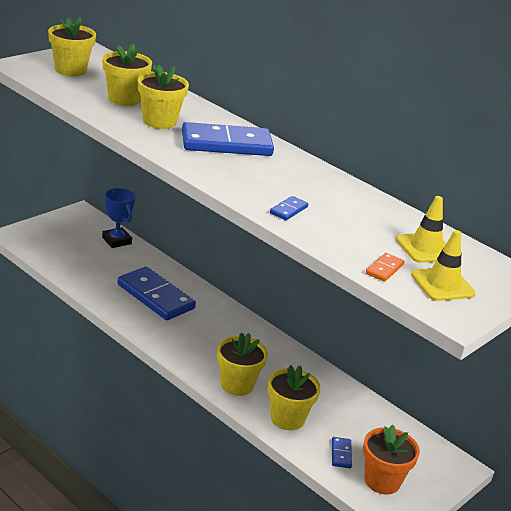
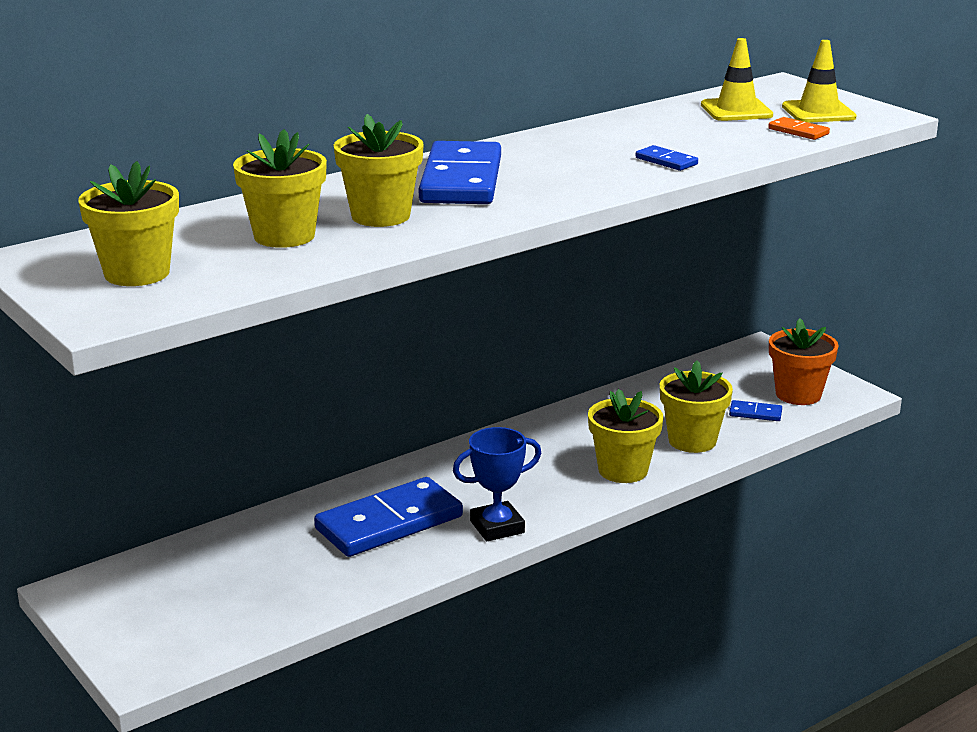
camera: 75 degrees left, 5 degrees down
(116, 240) = (195, 553): blue trophy -> blue trophy (497, 527)

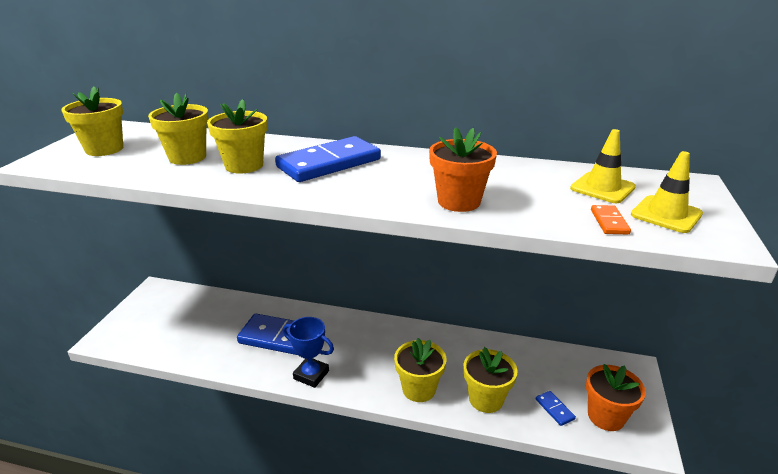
camera: 50 degrees right, 5 degrees up
(666, 161) = (459, 201): blue domino -> orange flower pot

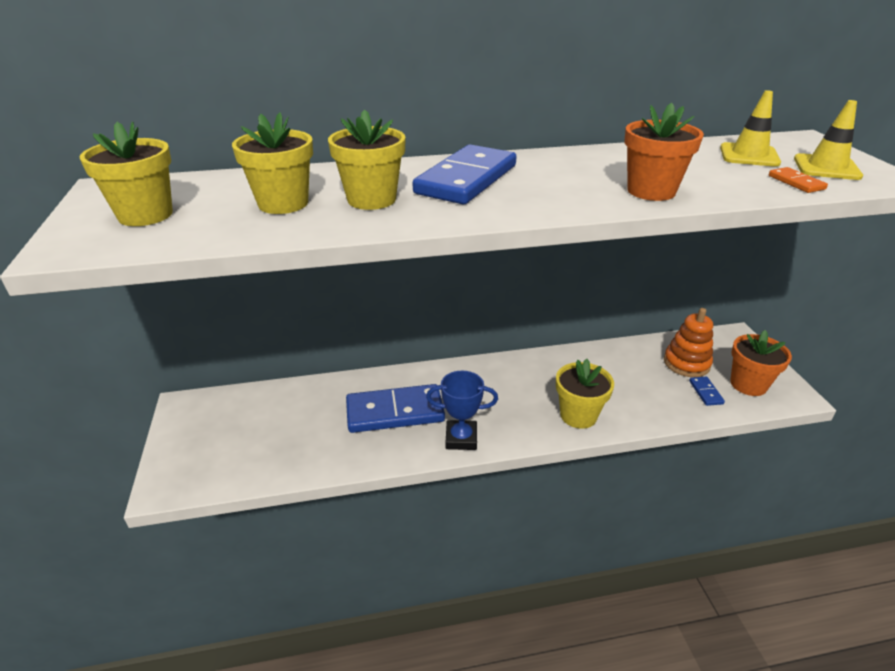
camera: 25 degrees left, 5 degrees up
(486, 399) = (644, 404): yellow flower pot -> none
(554, 409) = (706, 392): blue domino -> blue domino turned 45 degrees clockwise
(558, 377) = (686, 363): none -> orange stacking toy

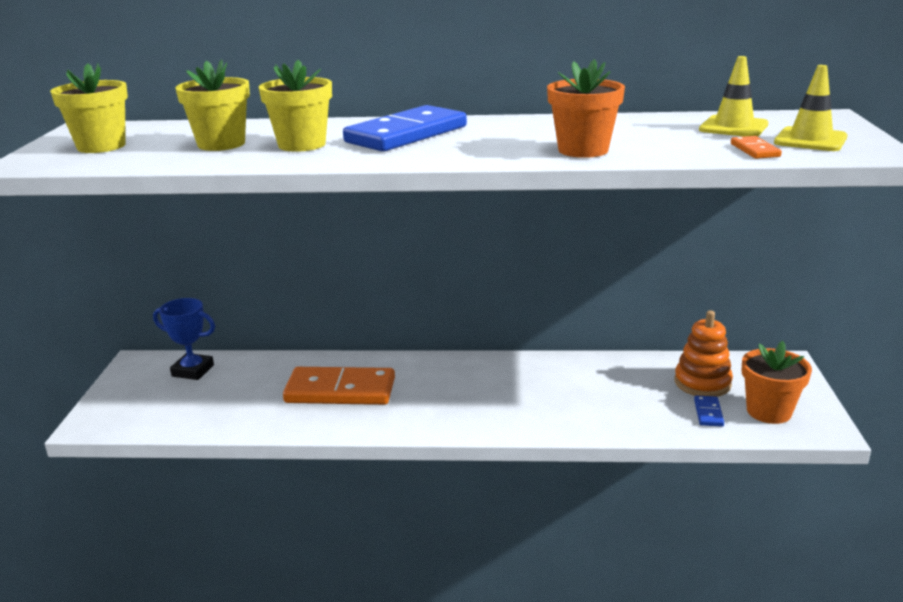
camera: 15 degrees right, 10 degrees down
(395, 412) = (340, 391): blue domino -> orange domino
(461, 438) = (397, 421): blue trophy -> blue trophy (193, 370)
(578, 415) = (540, 417): yellow flower pot -> none

